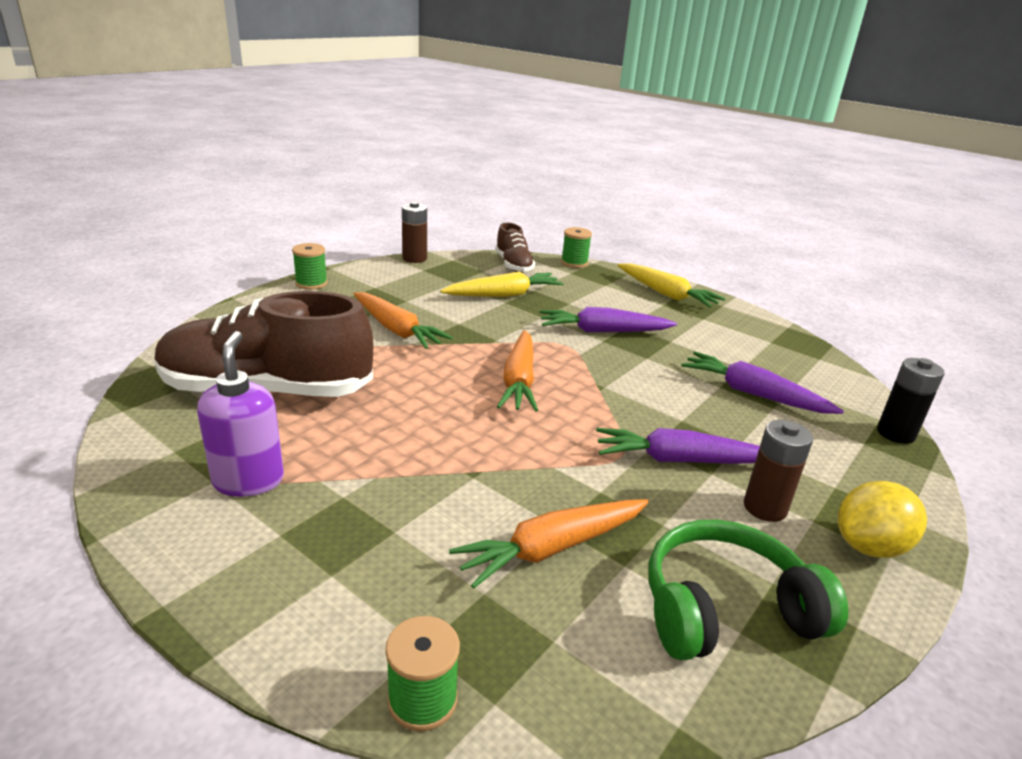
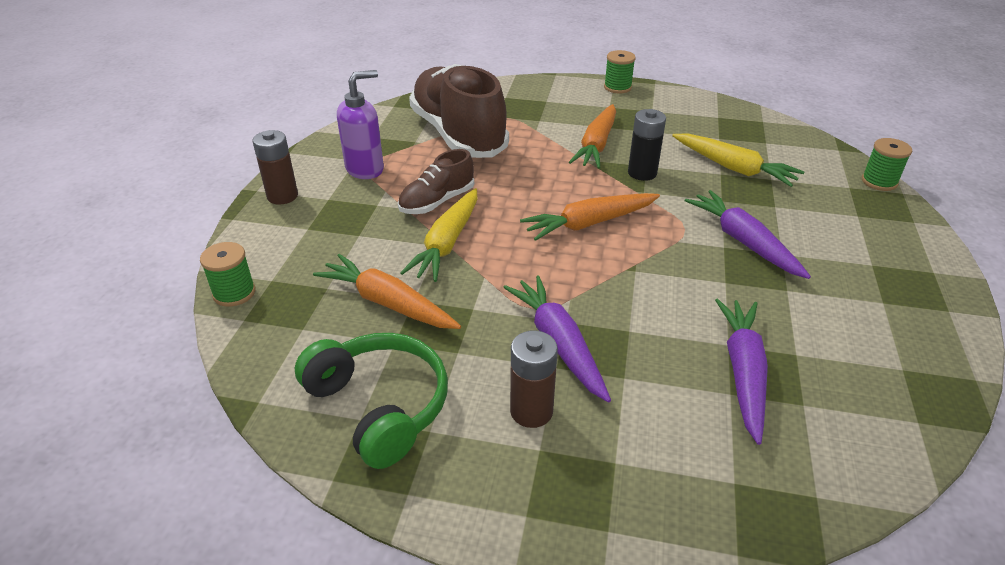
camera: 65 degrees right, 10 degrees up
(414, 258) = (732, 105): brown battery -> brown battery (282, 196)
(513, 265) = (807, 152): brown shoe -> brown shoe (437, 202)
(666, 294) = (905, 261): yellow carrot -> yellow carrot (447, 243)
(869, 546) = (530, 497): yellow lemon -> none
(895, 434) = (793, 514): black battery -> black battery (642, 173)

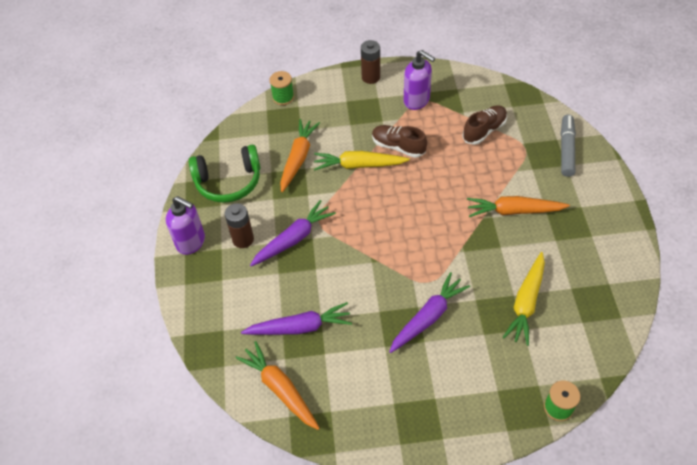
camera: 75 degrees right, 15 degrees up
(379, 406) = (228, 181): green headphones -> green headphones turned 45 degrees clockwise
(458, 135) = (484, 130): brown shoe -> brown shoe, size x0.50
(503, 498) = (191, 242): none -> purple soap dispenser
(524, 95) = (566, 149): none -> grey marker
(589, 223) = (410, 228): orange carrot -> orange carrot (280, 388)
(617, 87) = (620, 205): green spool -> none
(642, 173) = (488, 246): black battery -> none

